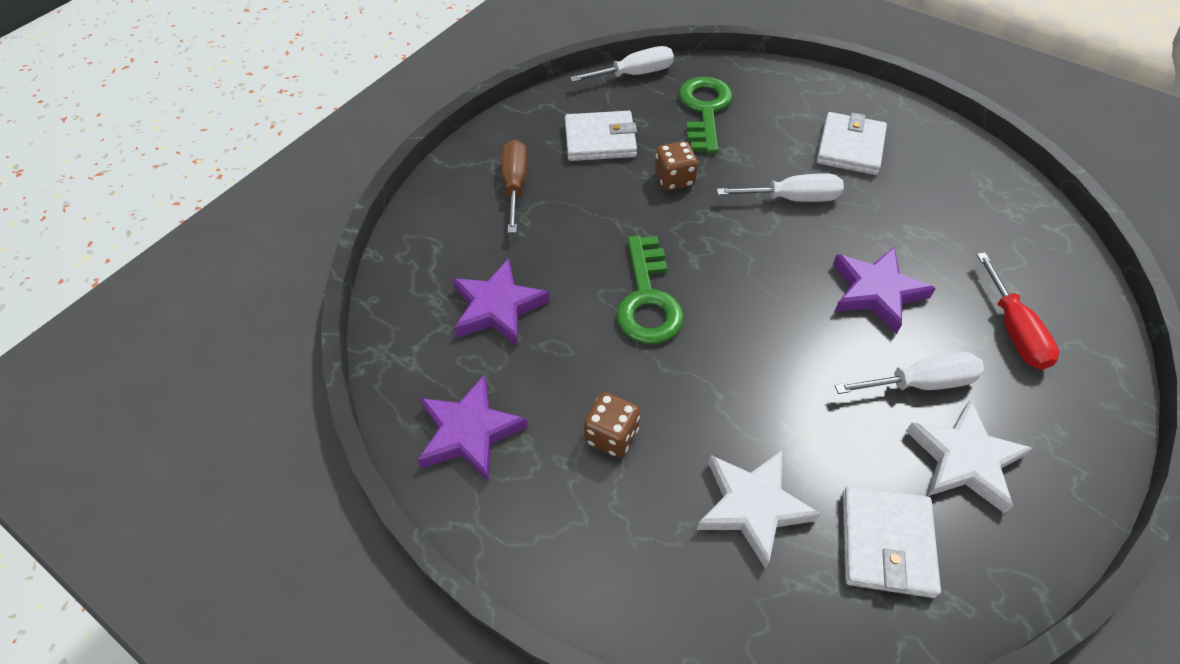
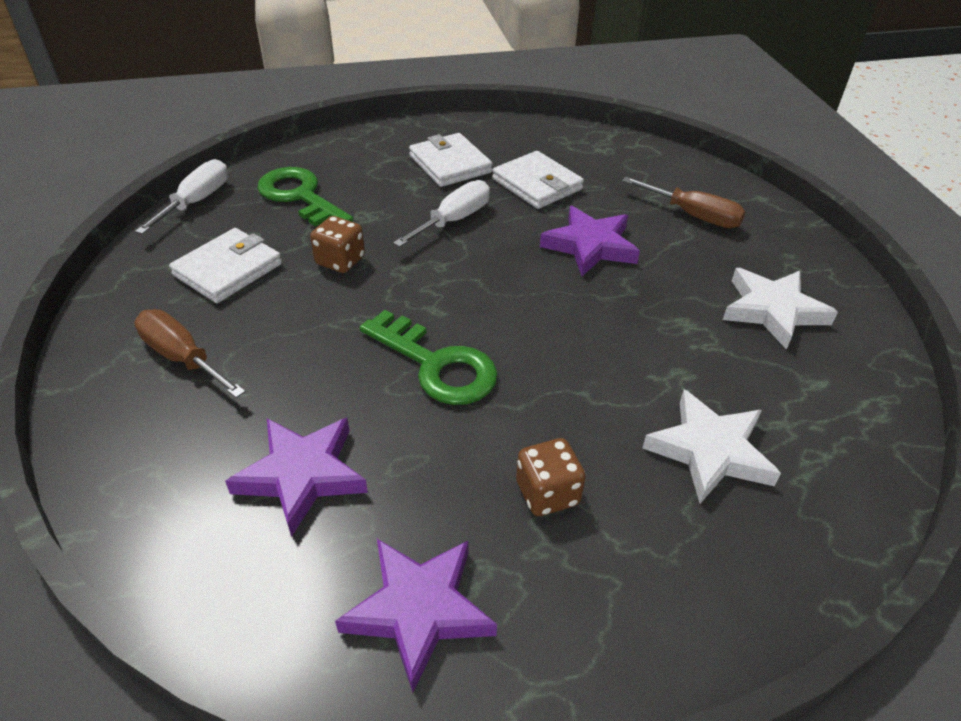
camera: 50 degrees left, 10 degrees down
(886, 543) = (808, 399): white wallet -> white wallet (537, 184)
(921, 383) = (690, 283): white screwdriver -> none
(1013, 330) = (693, 216): red screwdriver -> brown screwdriver

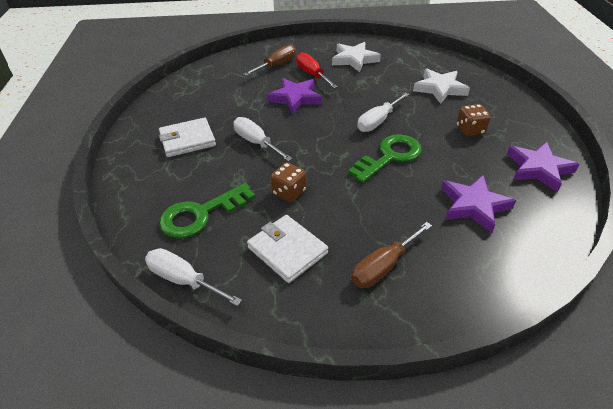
camera: 80 degrees left, 0 degrees up
(537, 184) = (227, 108): white wallet -> none
(544, 349) = (378, 121): none -> white screwdriver
(681, 258) = (312, 74): none -> red screwdriver

